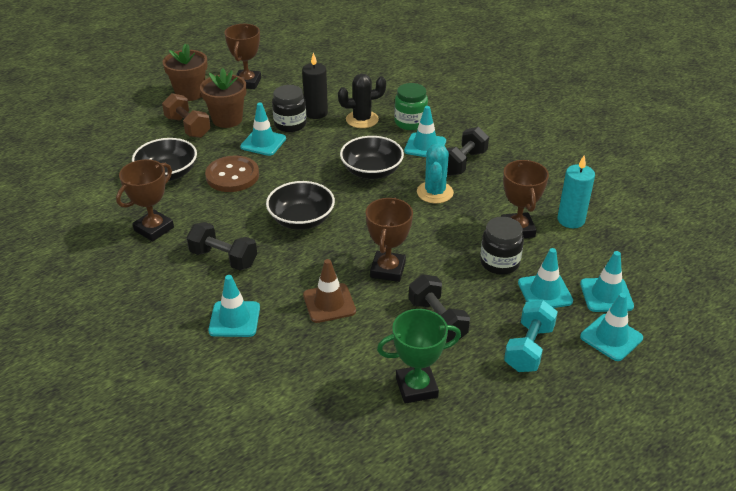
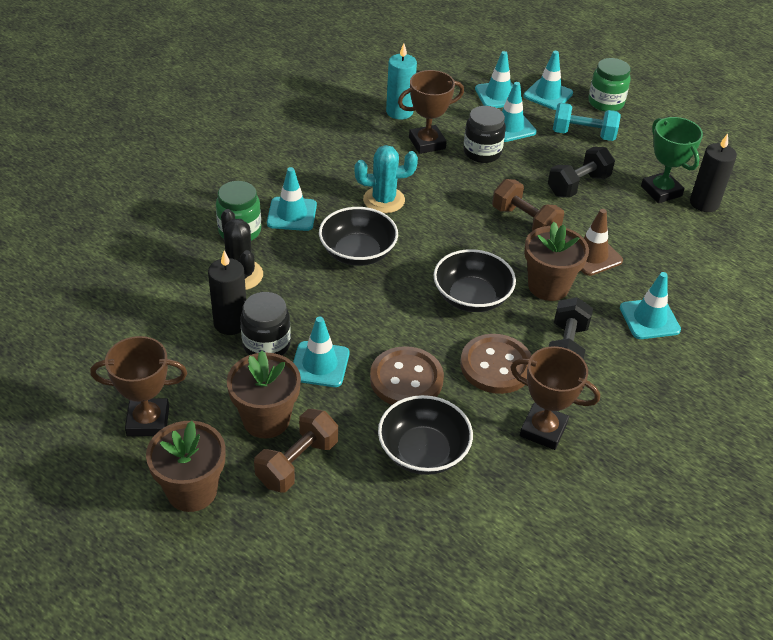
camera: 105 degrees left, 5 degrees up
(224, 218) = (496, 366): none -> brown button
(298, 265) = (548, 286): none -> brown flower pot
(388, 270) = (525, 222): brown trophy -> brown dumbbell
(388, 420) = (704, 203): none -> black candle
(463, 163) = (320, 183): black dumbbell -> none
(597, 387) = (605, 103): none -> green jar

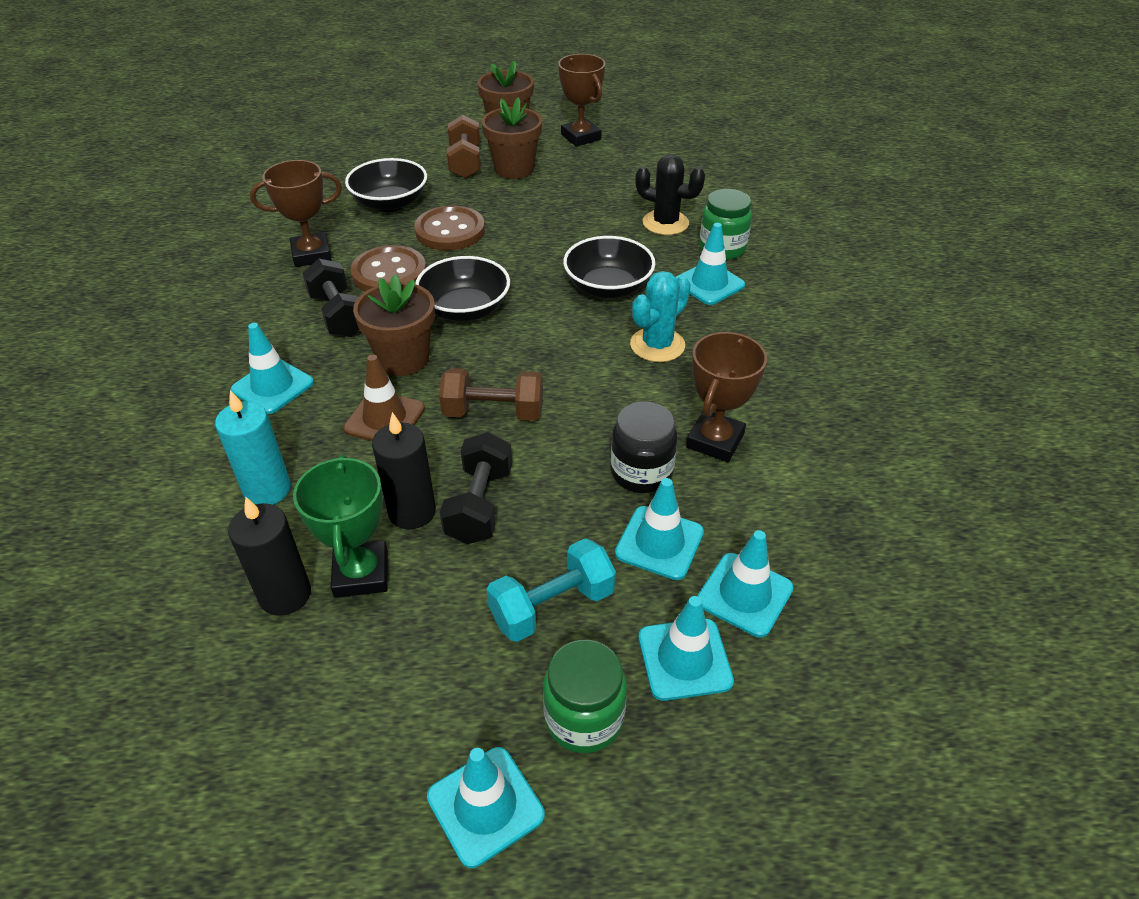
camera: 140 degrees right, 0 degrees up
(148, 421) = (581, 137): brown trophy -> brown trophy turned 75 degrees counterclockwise
(230, 323) = (619, 196): black candle -> black candle (412, 512)
(266, 345) = (575, 198): black jar -> none
(320, 364) = (523, 208): turquoise traffic cone -> turquoise traffic cone (485, 806)
(399, 112) = (807, 464): turquoise candle -> turquoise candle (267, 490)
(661, 191) = (361, 574): green trophy -> green trophy turned 60 degrees clockwise

